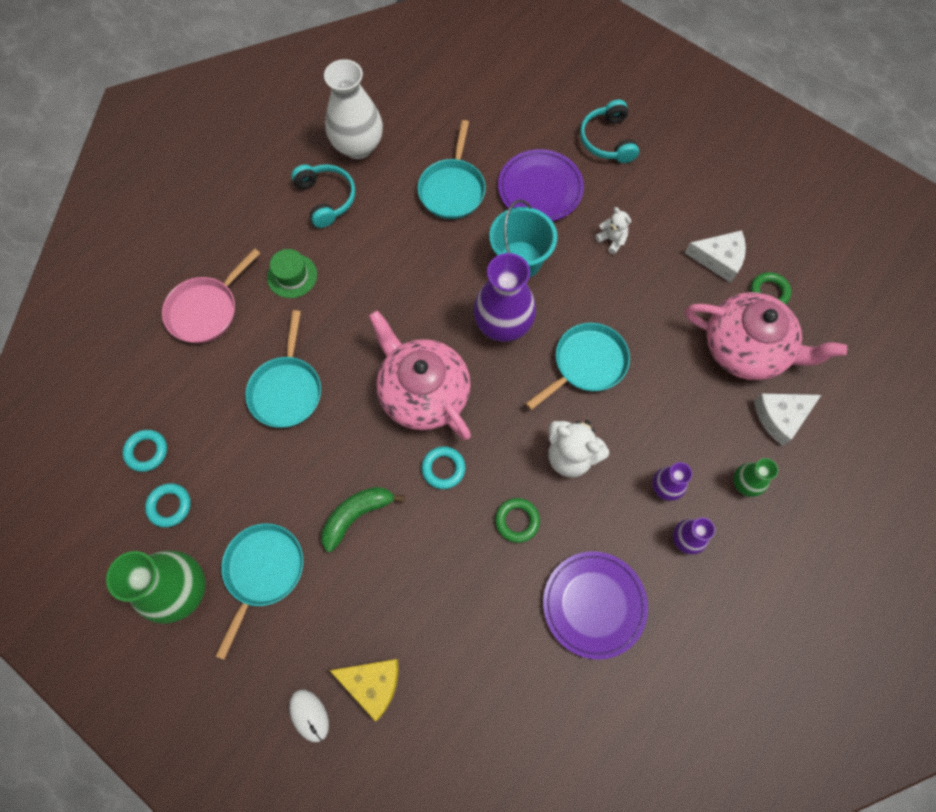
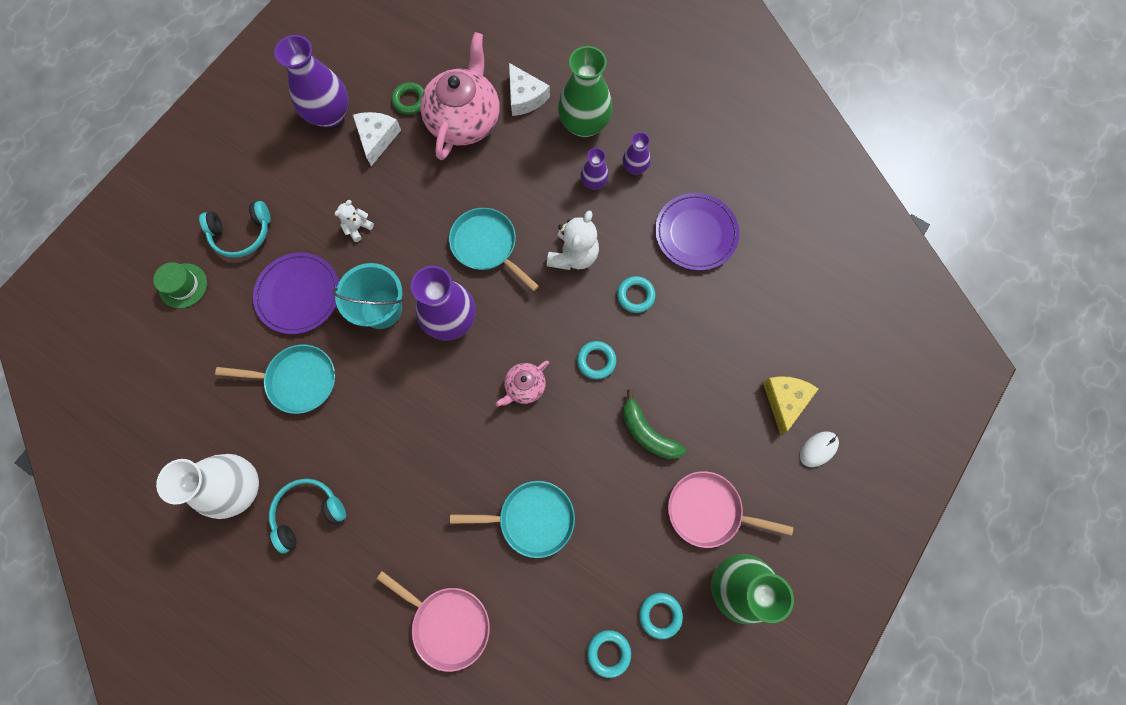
camera: 95 degrees left, 5 degrees up
(263, 571) = (708, 510): turquoise pan -> pink pan
(292, 276) = (404, 535): green hat -> green hat (183, 285)
(423, 392) = (524, 386): pink teapot -> pink teapot, size x0.48
(517, 521) = (635, 296): green ring -> turquoise ring
(745, 483) = (584, 124): green vase -> green vase, size x1.94
(747, 214) = (330, 114): none -> purple vase

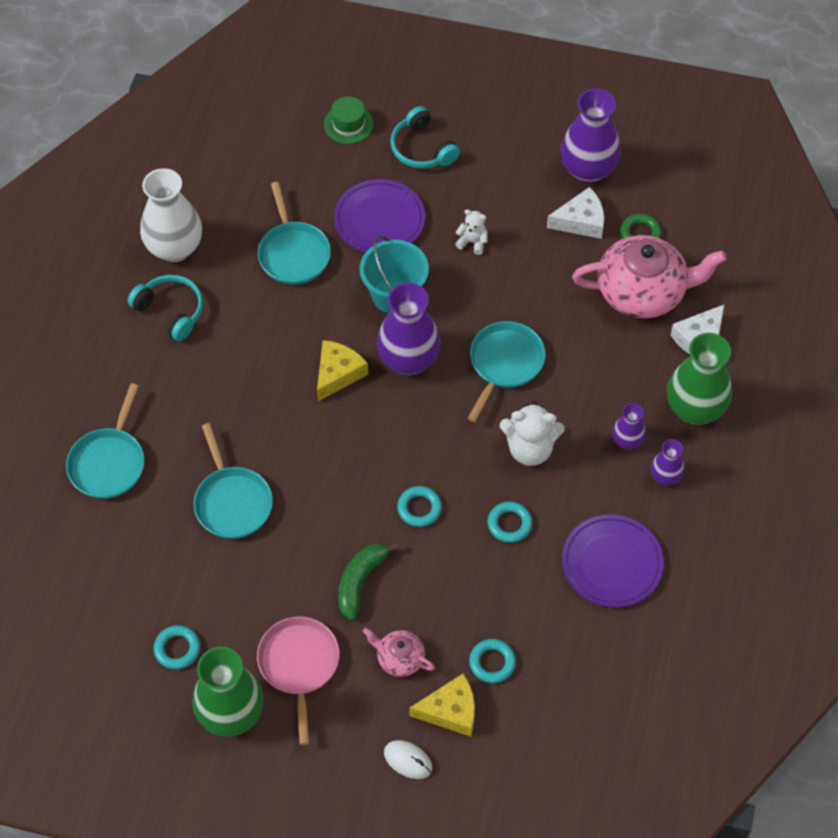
camera: 70 degrees right, 15 degrees down
(439, 383) = (338, 373): none -> yellow cheese
(447, 623) = (109, 462): pink pan -> turquoise pan
(524, 386) = (364, 450): pink teapot -> pink teapot (399, 658)
(608, 652) = (126, 612): turquoise ring -> turquoise ring (492, 662)

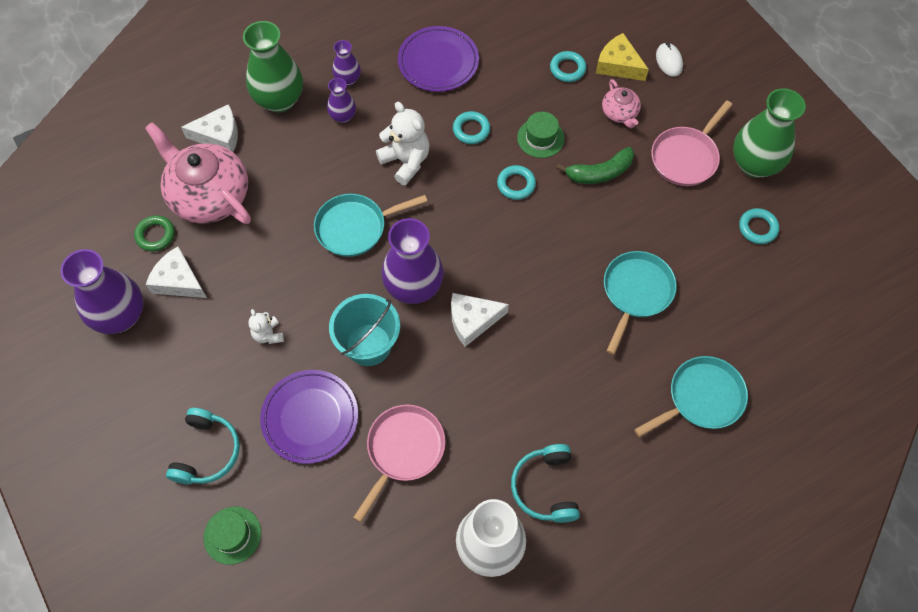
camera: 135 degrees left, 5 degrees up
(293, 253) = (403, 450): turquoise pan -> pink pan
(338, 373) = (472, 320): yellow cheese -> white cheese
(443, 569) = (540, 138): none -> green hat

